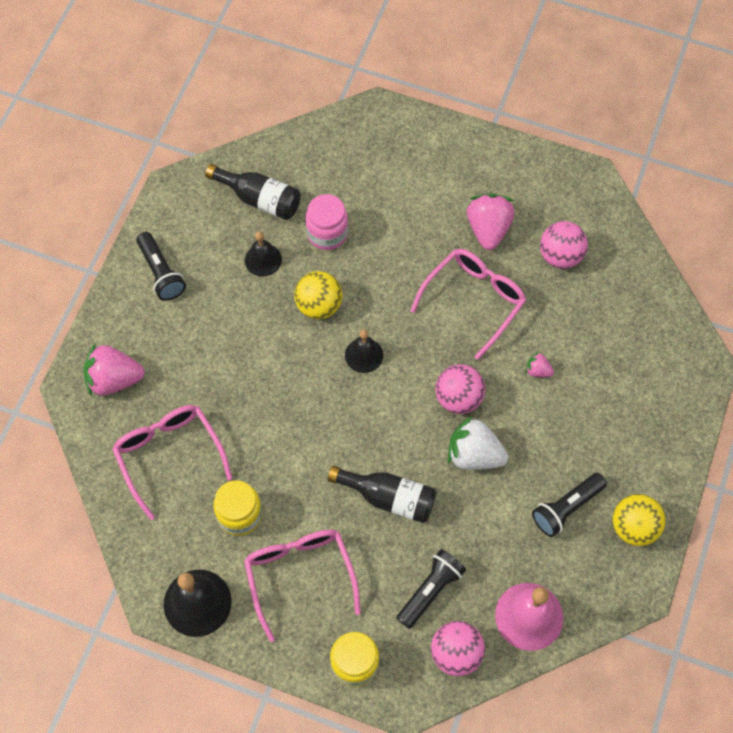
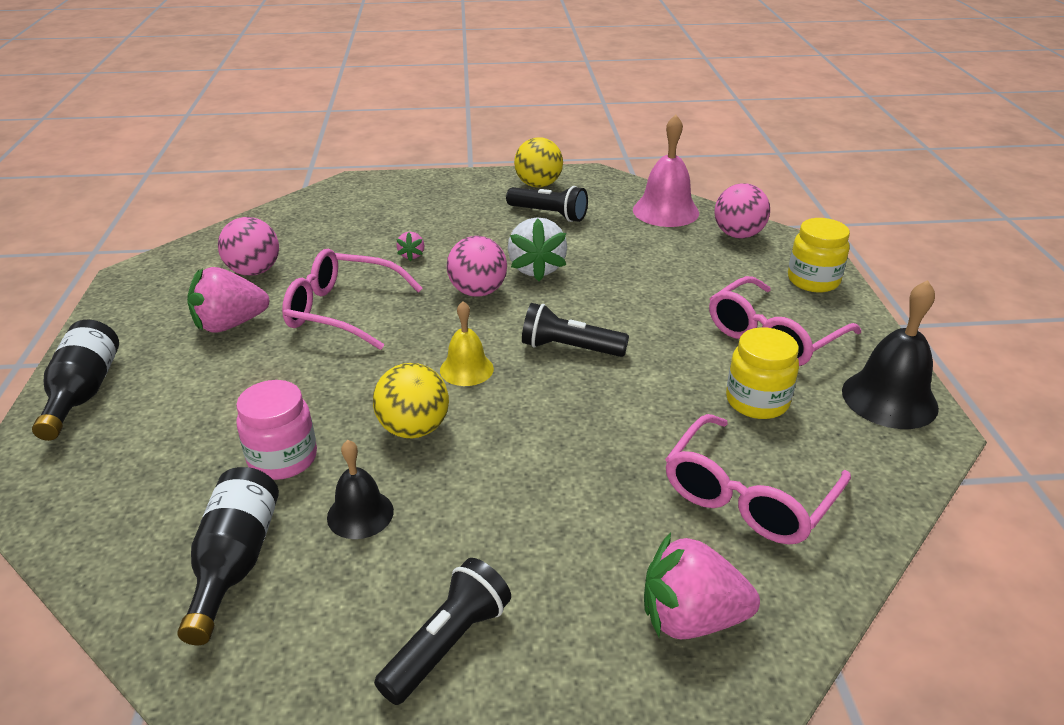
camera: 115 degrees left, 30 degrees down
(114, 379) = (691, 618): pink strawberry -> pink strawberry turned 120 degrees clockwise
(364, 355) = (466, 369): black bell -> yellow bell
(389, 498) = (630, 305): black bottle -> black bottle (83, 393)
(430, 590) = (698, 259): black flashlight -> black flashlight (569, 348)

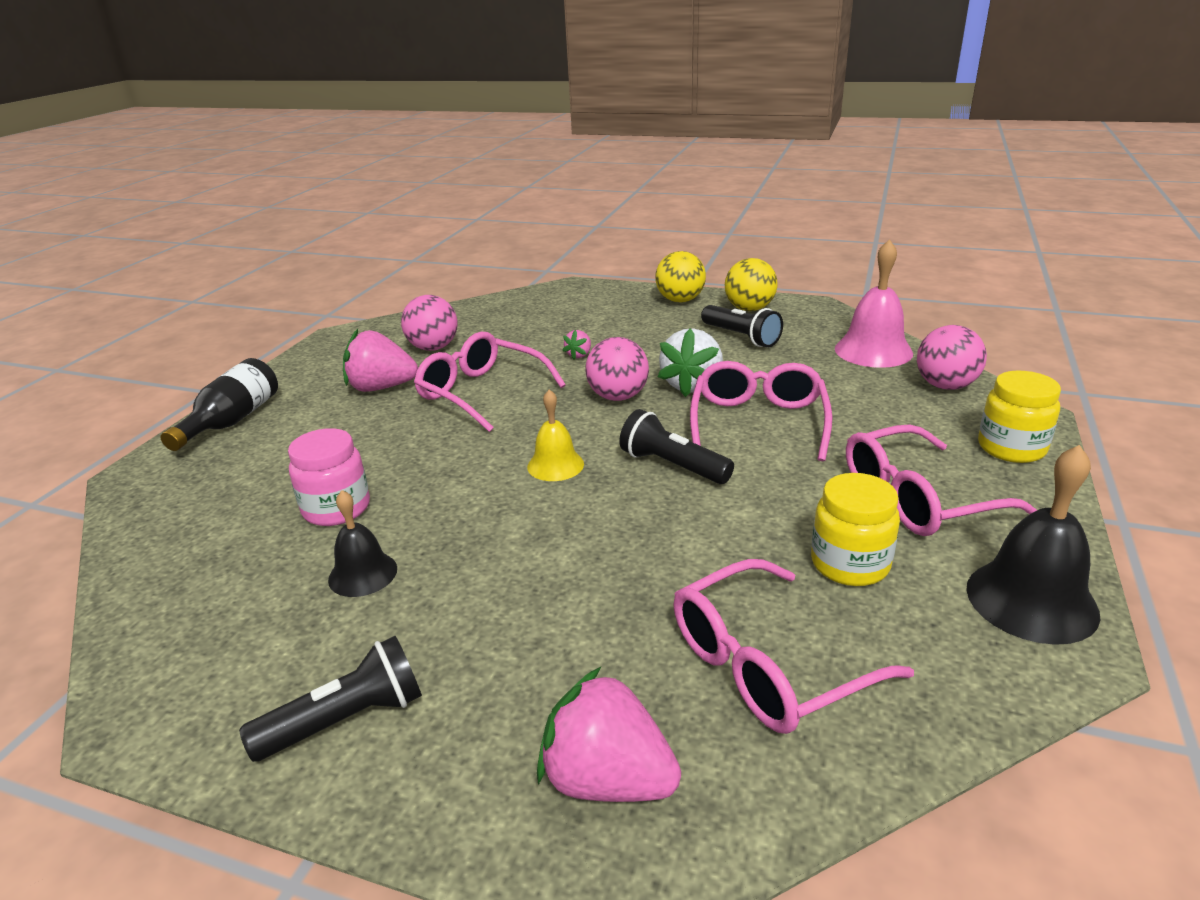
camera: 25 degrees right, 5 degrees down
(235, 562) = (232, 587): black bottle -> none
(414, 429) = (466, 509): yellow ball -> yellow ball (680, 300)
(615, 295) = (758, 423): none -> pink glasses

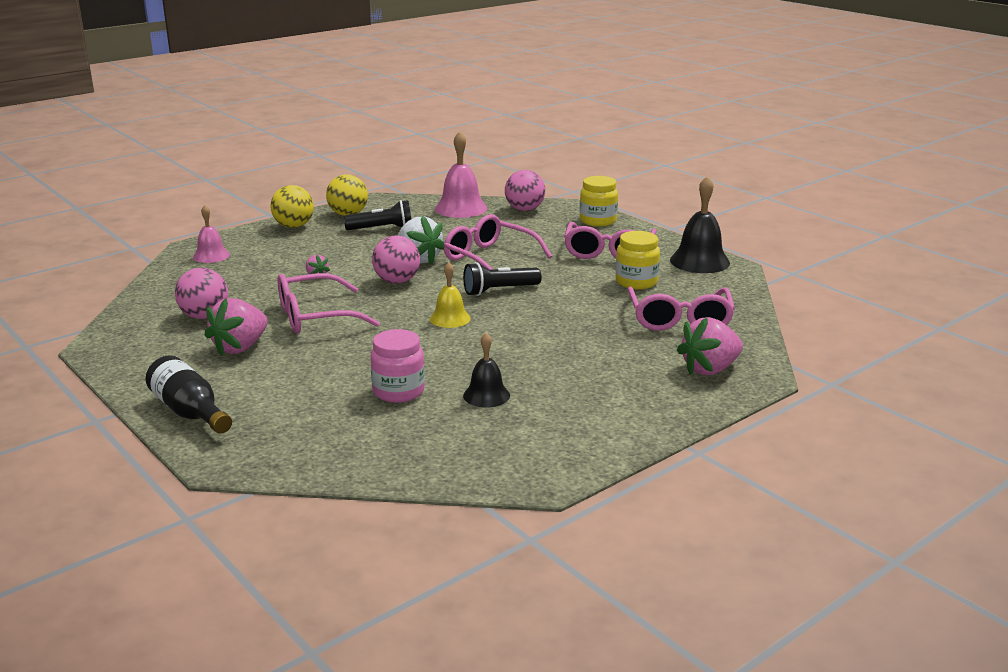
camera: 60 degrees left, 5 degrees down
(347, 720) = (610, 420): black flashlight -> none
(564, 299) = (211, 256): none -> pink bell

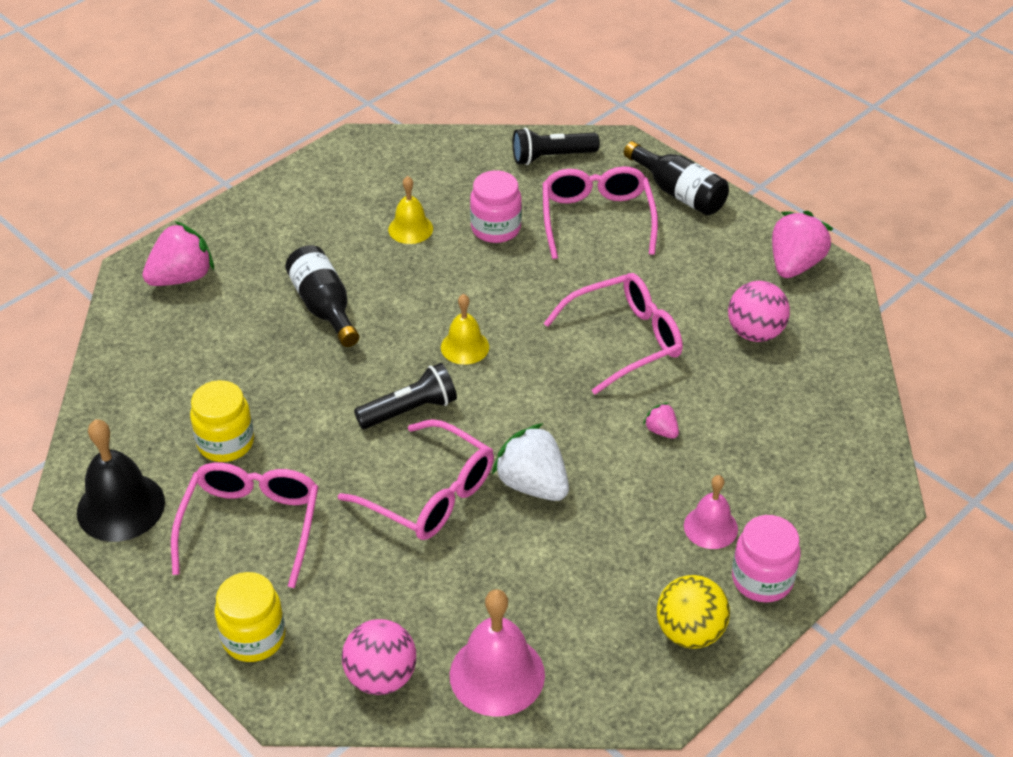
camera: 175 degrees right, 20 degrees up
(211, 256) = (836, 474): pink bell -> pink bell (710, 527)
(240, 347) = (682, 282): pink strawberry -> pink strawberry (795, 264)
(294, 226) = (762, 579): yellow ball -> pink jar
(382, 229) = (614, 579): black flashlight -> black flashlight (551, 157)
(397, 281) = (548, 424): pink ball -> none
(486, 395) = (410, 229): black bell -> yellow bell
(570, 345) = (324, 307): none -> black bottle
(679, 319) = (189, 363): pink glasses -> pink glasses (597, 220)

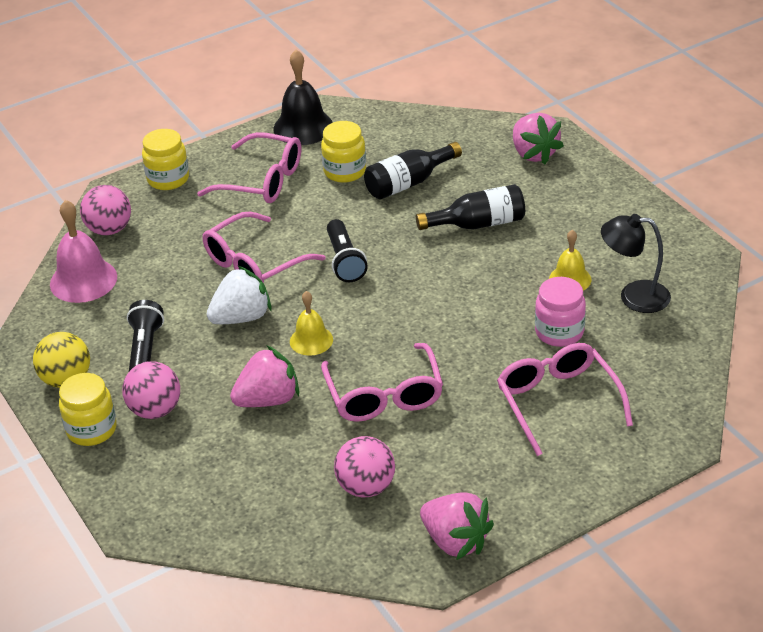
camera: 105 degrees right, 5 degrees down
(429, 184) = (634, 296): none -> black lamp
(465, 347) = (406, 297): yellow bell -> yellow bell (311, 340)
(551, 157) = (666, 384): black flashlight -> black flashlight (145, 350)
(597, 220) = (558, 403): pink glasses -> pink glasses turned 120 degrees counterclockwise
(661, 431) = (268, 400): pink strawberry -> pink strawberry, size x2.06
(679, 193) = (591, 472): black bottle -> black bottle (408, 183)
(710, 527) = (155, 410): pink bell -> pink ball
(762, 579) = (91, 430): pink jar -> yellow jar

